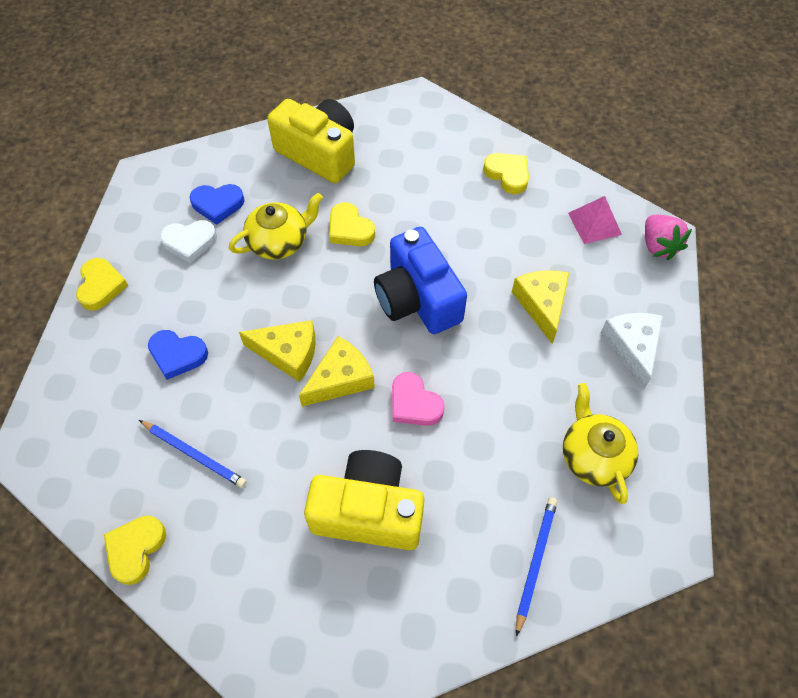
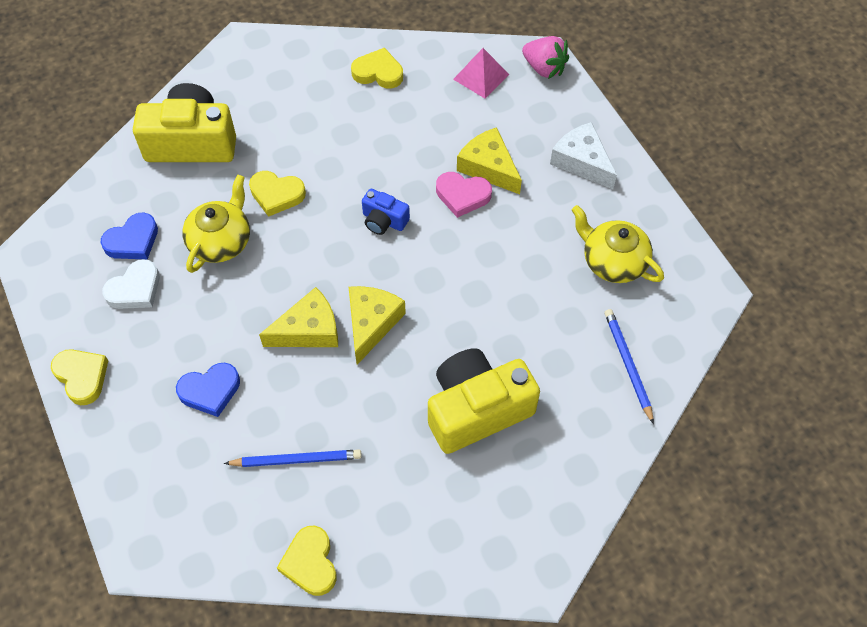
camera: 35 degrees left, 0 degrees up
(414, 403) = (447, 306): pink heart -> pink heart (462, 195)
(417, 299) = (384, 220): blue camera -> blue camera, size x0.49

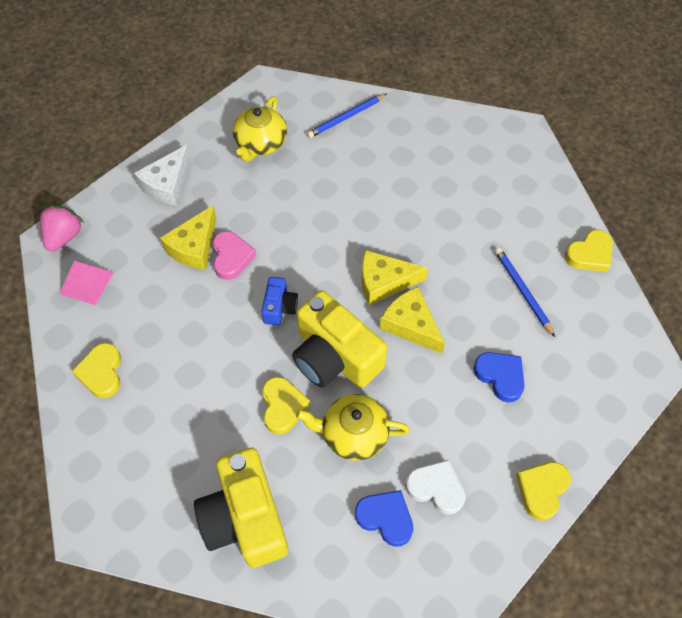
camera: 110 degrees left, 0 degrees up
(477, 410) = (424, 192): yellow camera -> yellow camera (335, 357)

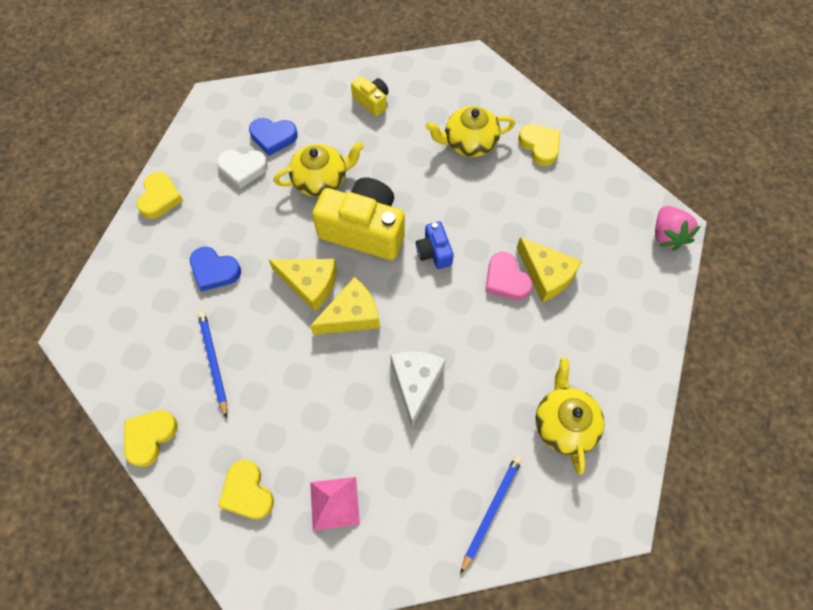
camera: 155 degrees right, 5 degrees up
(86, 283) = (611, 205): pink pyramid -> pink pyramid (334, 503)
(167, 184) = (621, 328): white cheese -> white cheese (415, 382)
(171, 410) = (469, 143): none -> yellow teapot
(194, 247) = (546, 275): yellow cheese -> yellow cheese turned 135 degrees clockwise
(245, 518) = (372, 101): yellow camera -> yellow camera, size x0.49
(283, 406) = (386, 177): yellow heart -> yellow heart (247, 492)
(522, 291) = (213, 362): blue pencil -> blue pencil turned 150 degrees counterclockwise

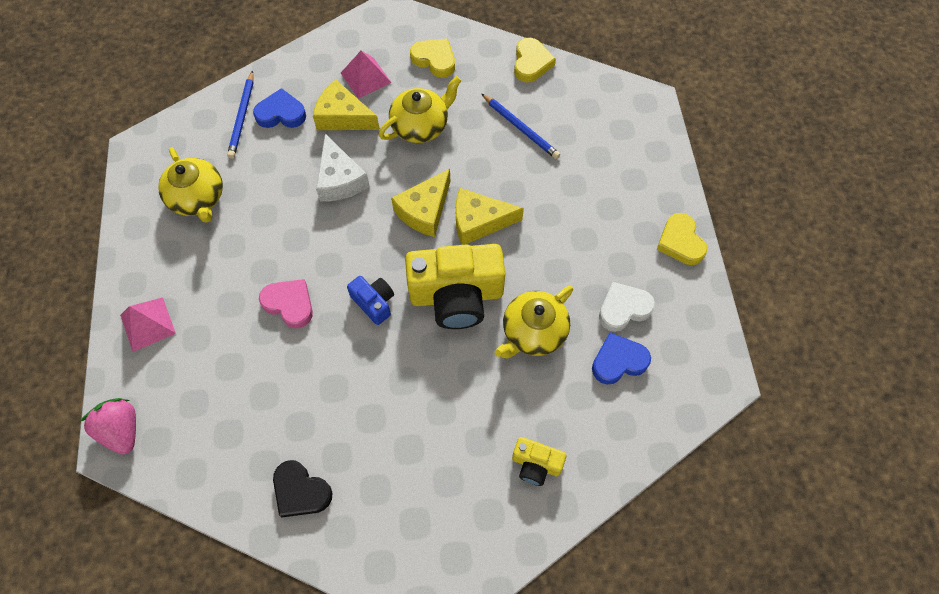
camera: 155 degrees right, 0 degrees up
(214, 270) = (574, 197): blue heart -> blue heart (281, 113)
(469, 143) = (390, 456): yellow teapot -> yellow teapot (421, 126)
(540, 146) = (301, 491): yellow heart -> black heart
(546, 275) = (249, 326): yellow cheese -> yellow cheese (343, 117)
(635, 312) = (147, 324): none -> pink pyramid

